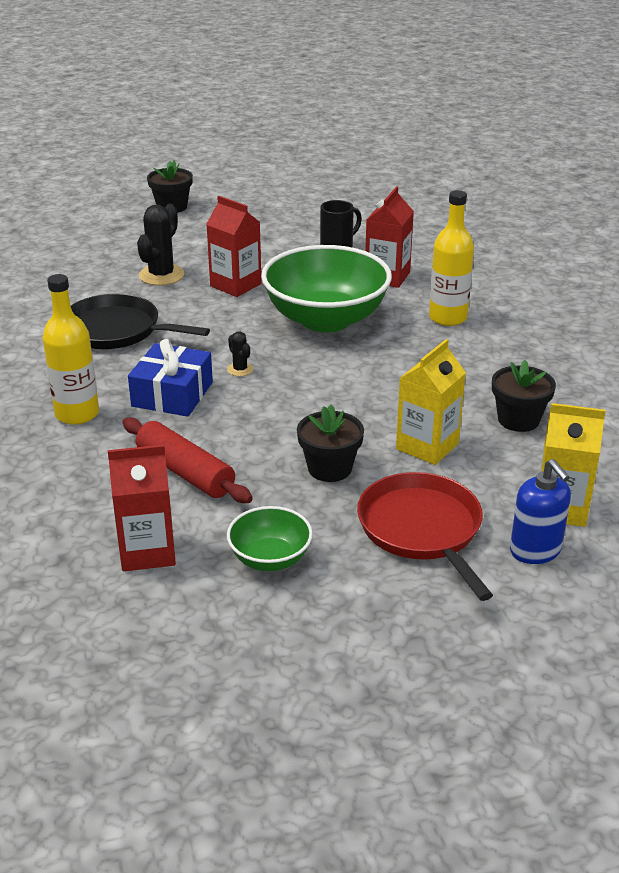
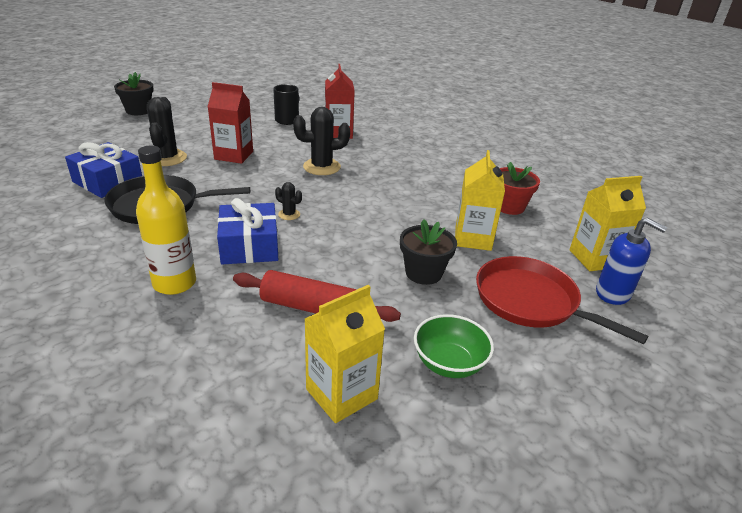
camera: 30 degrees left, 0 degrees up
(85, 292) = (108, 181): none -> blue gift
(147, 551) = (341, 394): red carton -> yellow carton
(326, 319) = (322, 167): green bowl -> black cactus
(448, 318) = (401, 151): yellow bottle -> none
(518, 420) = (509, 207): black flower pot -> red flower pot

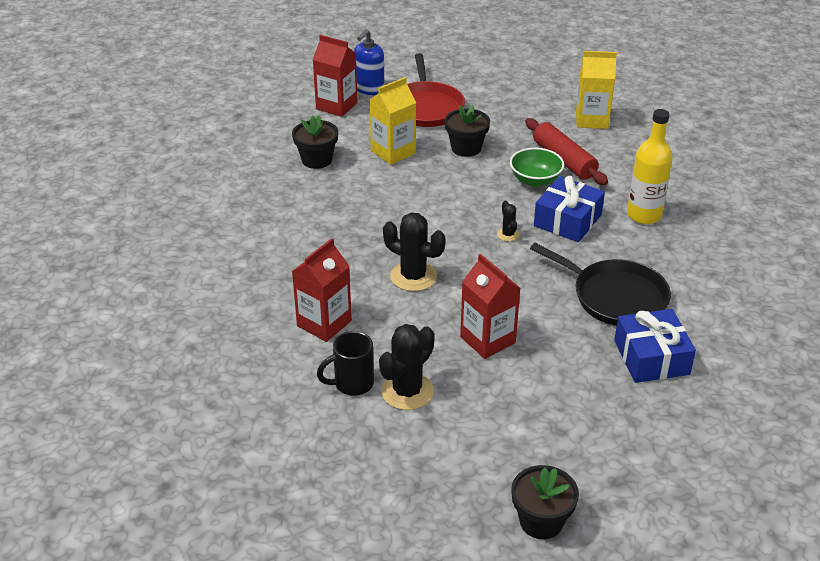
camera: 135 degrees left, 5 degrees up
(167, 158) = (566, 371): black cactus -> black cactus (407, 391)
(449, 363) = (520, 106): green bowl -> green bowl (535, 180)
(509, 207) = (317, 160): red flower pot -> black flower pot
(595, 258) = (336, 106): yellow carton -> red carton
(613, 293) = (369, 89): blue soap dispenser -> blue soap dispenser turned 135 degrees counterclockwise

